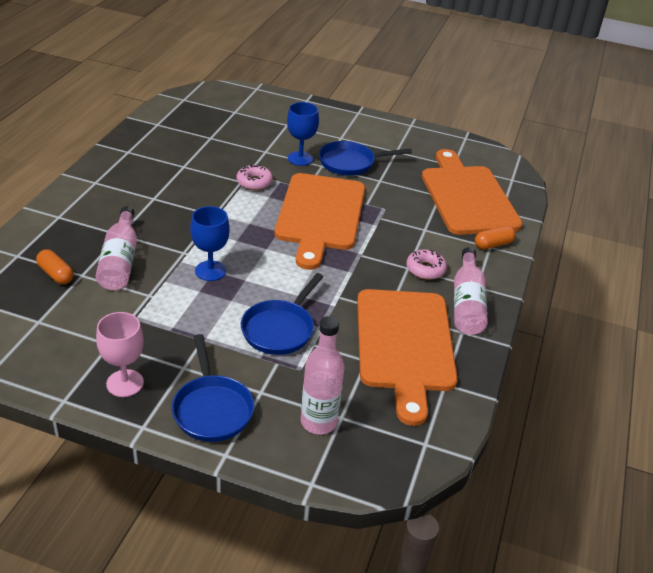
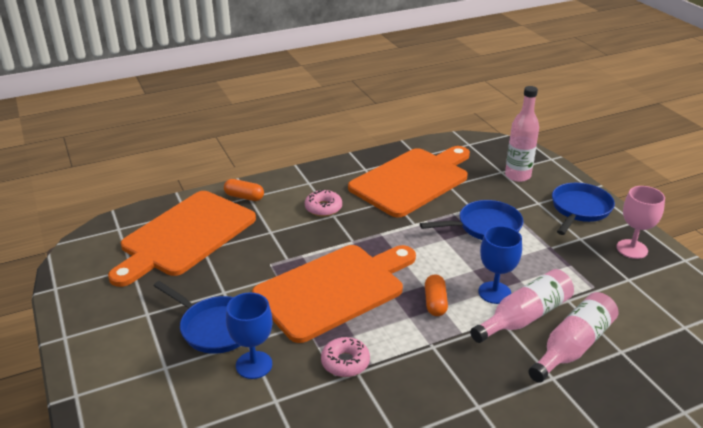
camera: 130 degrees left, 5 degrees down
(56, 274) = (648, 365): orange capsule -> orange capsule (435, 303)
(467, 303) = (334, 178): pink bottle -> pink bottle (524, 317)

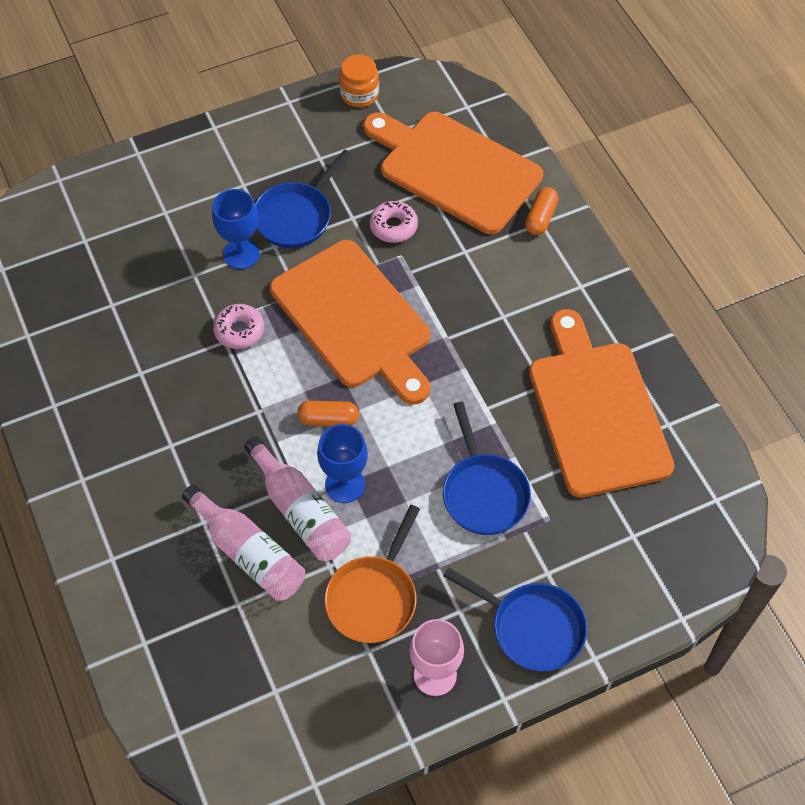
camera: 90 degrees right, 25 degrees up
(77, 289) = (359, 94): none -> orange jar
(323, 208) = (519, 304): pink donut -> pink donut (393, 226)
(412, 180) = (596, 412): orange cutting board -> orange cutting board turned 150 degrees counterclockwise
(517, 176) = (622, 557): pink bottle -> none
(585, 277) = (374, 597): none -> orange pan

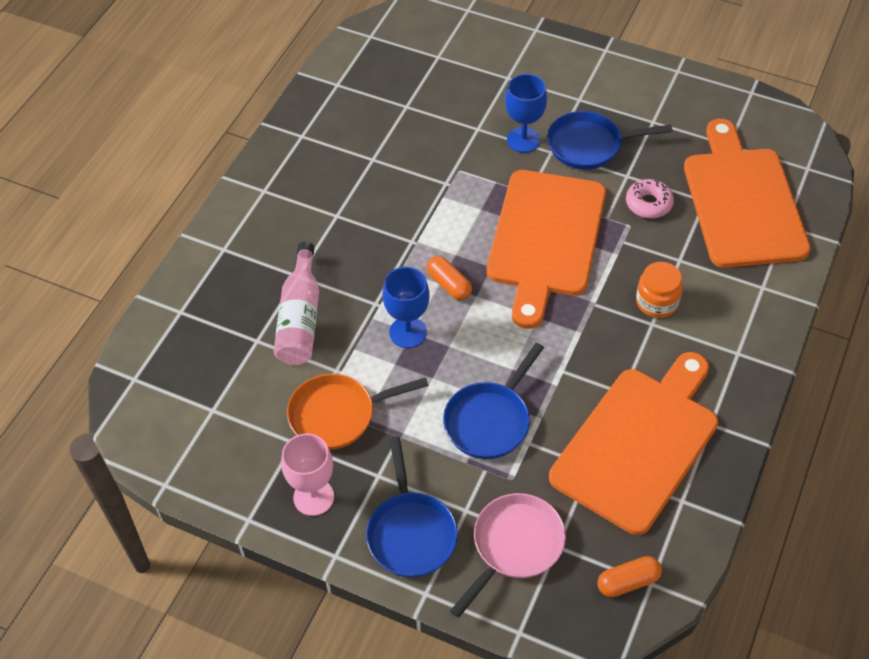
camera: 50 degrees right, 5 degrees down
(239, 330) = (462, 184): pink donut -> none
(300, 511) = (361, 322): pink bottle -> none
(359, 94) = (735, 102): orange jar -> orange jar (656, 302)
(541, 218) = (767, 284): orange capsule -> orange capsule (628, 582)
(608, 564) = (514, 546): none -> pink pan

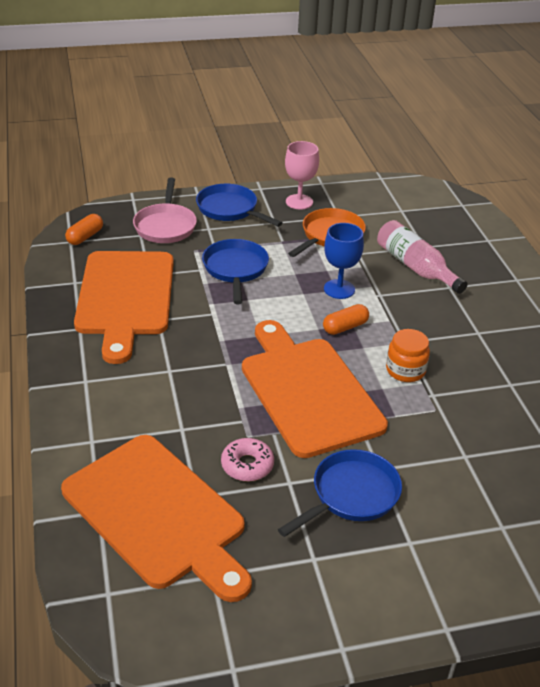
camera: 140 degrees right, 15 degrees down
(449, 284) = (345, 327): orange capsule -> orange capsule turned 45 degrees counterclockwise
(523, 140) = (414, 467): blue goblet -> none
(656, 302) = (177, 387): orange jar -> orange jar (405, 370)

